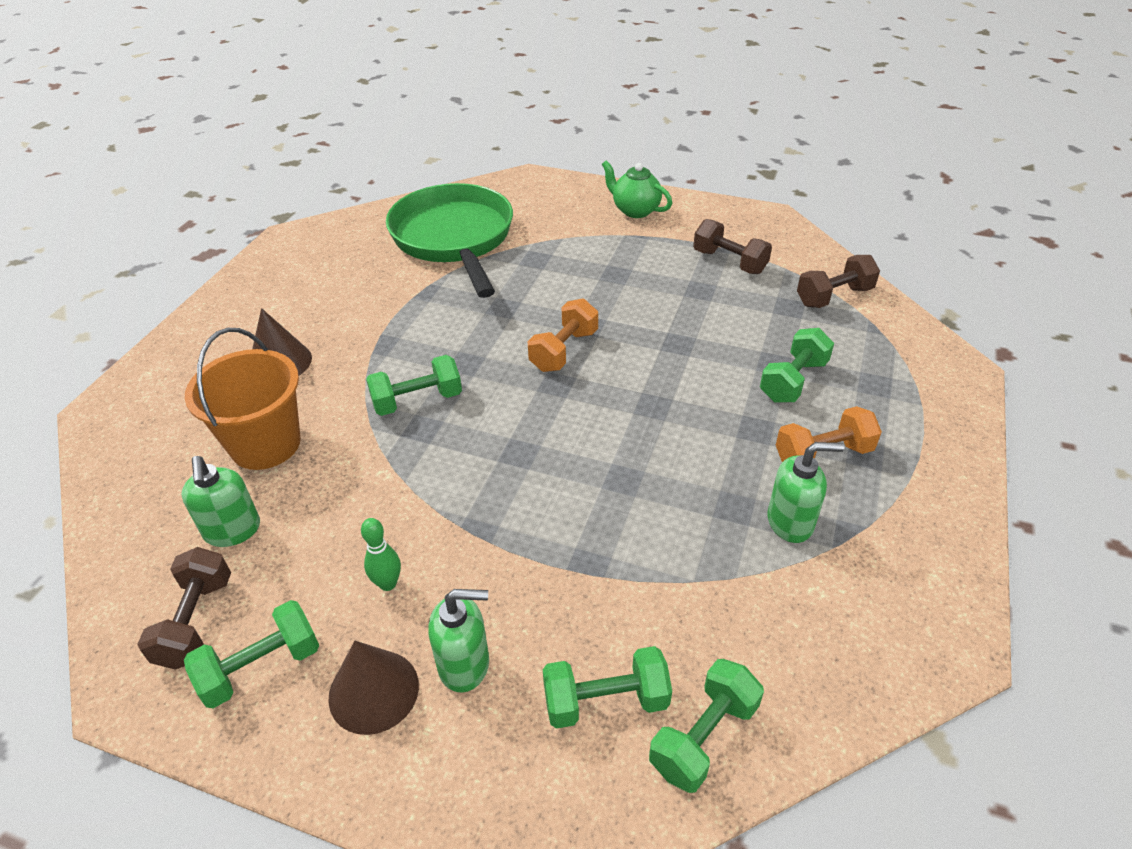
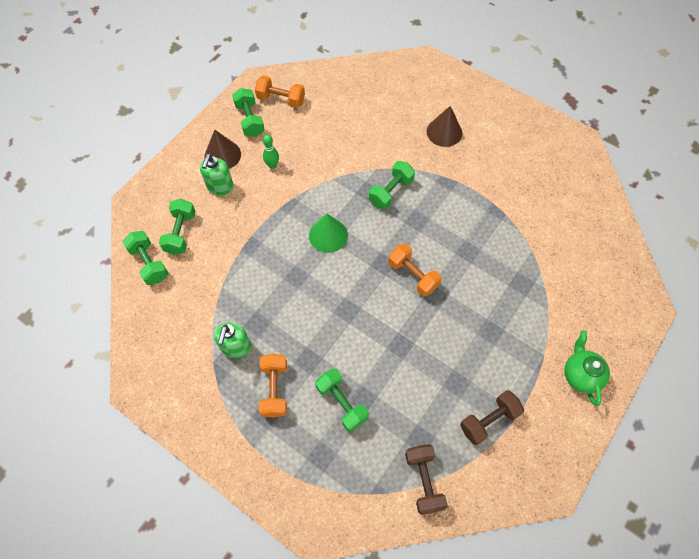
camera: 105 degrees right, 20 degrees up
(196, 621) = (281, 100): brown dumbbell -> orange dumbbell
(232, 531) = (326, 111): green soap dispenser -> none
(265, 444) = (379, 124): orange bucket -> none
(417, 400) = (391, 192): green dumbbell -> green dumbbell turned 45 degrees clockwise
(454, 238) = (560, 237): green pan -> none
(527, 458) = (328, 235): none -> green cone
(635, 210) = (580, 375): green teapot -> green teapot turned 60 degrees counterclockwise

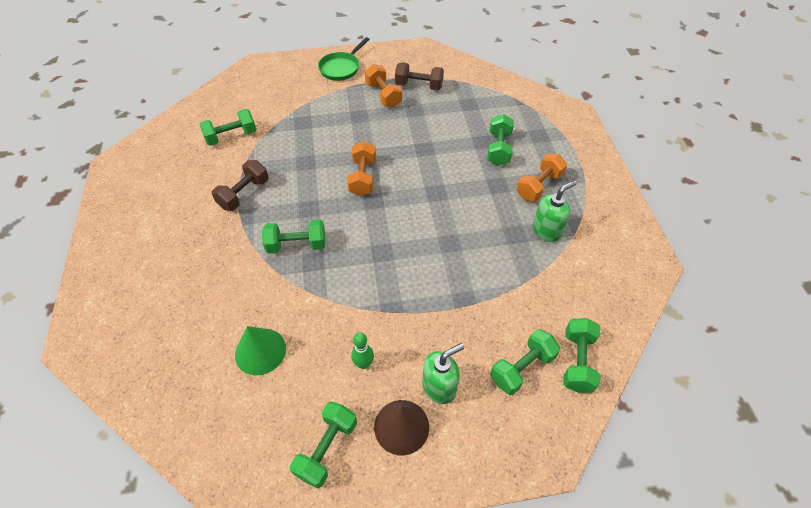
camera: 135 degrees left, 10 degrees down
(281, 100) = (264, 444): orange dumbbell -> orange dumbbell (383, 95)
(328, 235) = (389, 253): green cone -> green cone (260, 351)
(423, 480) = (487, 89): brown dumbbell -> brown dumbbell (244, 194)
(444, 132) = (183, 256): brown cone -> none
(548, 224) = (231, 136): none -> green dumbbell
(580, 375) = (341, 68): green teapot -> green pan

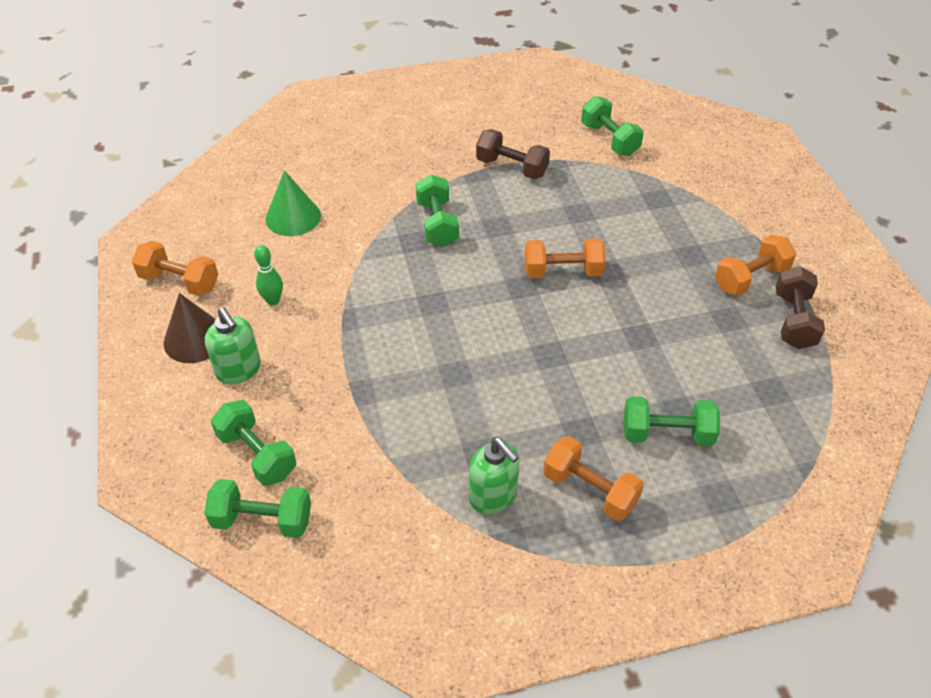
camera: 85 degrees right, 5 degrees down
(327, 448) = (180, 282): green dumbbell -> orange dumbbell
(341, 68) = (798, 223): green pan -> none

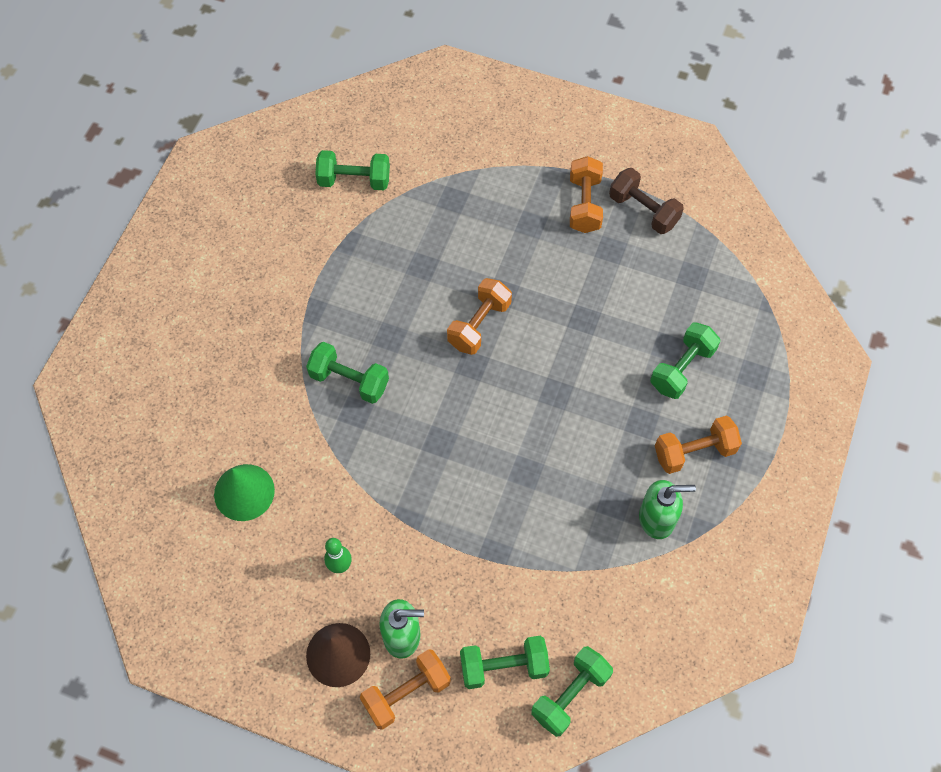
camera: 55 degrees left, 15 degrees up
(180, 282) = (254, 633): orange dumbbell -> orange dumbbell (406, 693)
(512, 167) = (326, 277): brown dumbbell -> none

